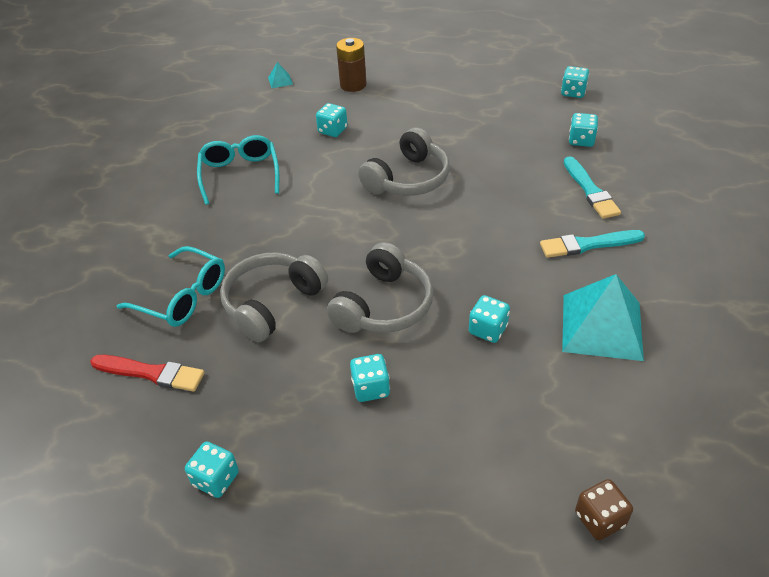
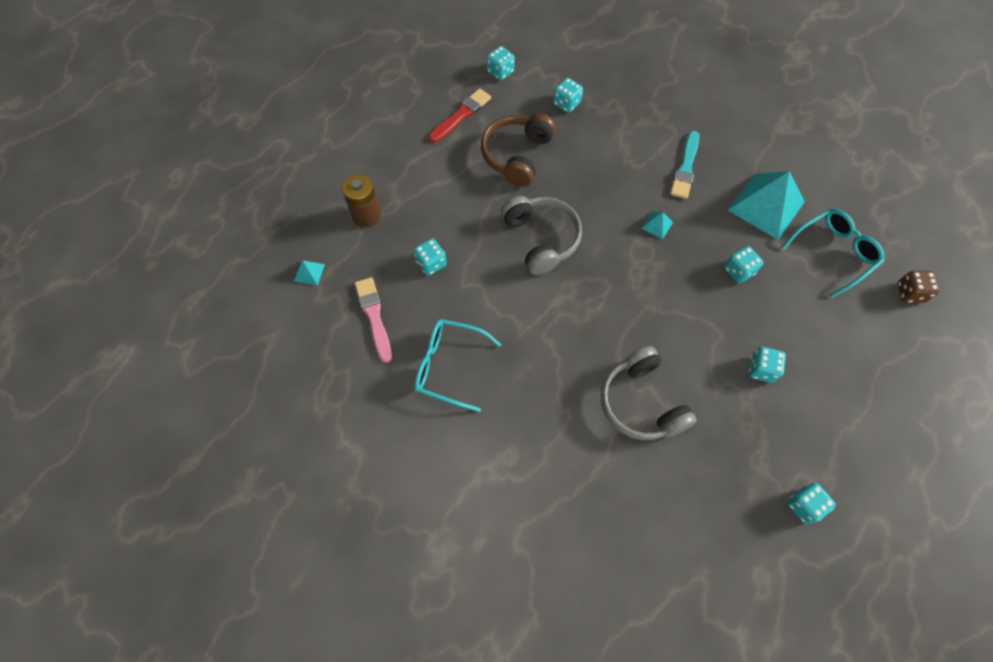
camera: 65 degrees left, 20 degrees up
(151, 373) = (678, 523): red brush -> red brush (461, 115)
(183, 297) = (598, 471): turquoise glasses -> turquoise glasses (833, 253)
(262, 122) = (374, 316): none -> pink brush
(383, 305) = (683, 324): grey headphones -> none
(488, 134) = (517, 155): none -> brown headphones
(492, 247) = (657, 225): none -> turquoise pyramid
(590, 190) = (628, 132): turquoise brush -> none

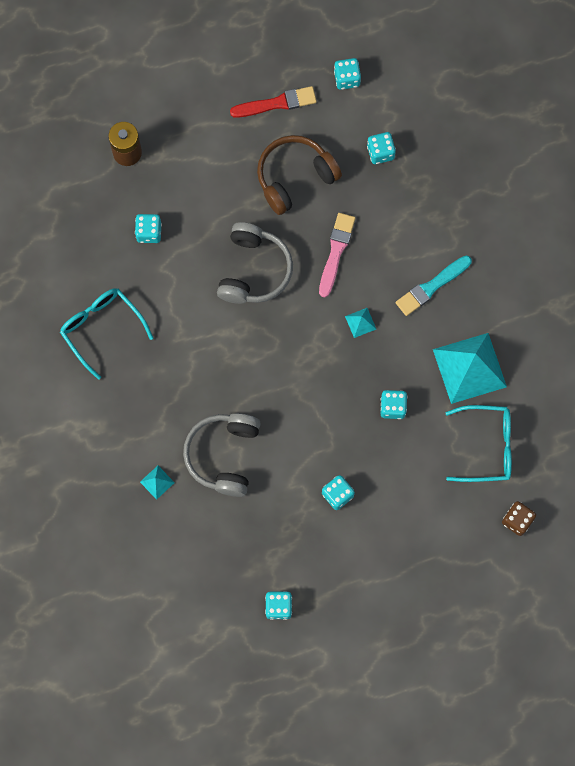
camera: 35 degrees right, 10 degrees up
(309, 272) = (48, 176): turquoise pyramid -> turquoise pyramid (157, 482)
(374, 316) = (73, 249): pink brush -> pink brush (336, 252)

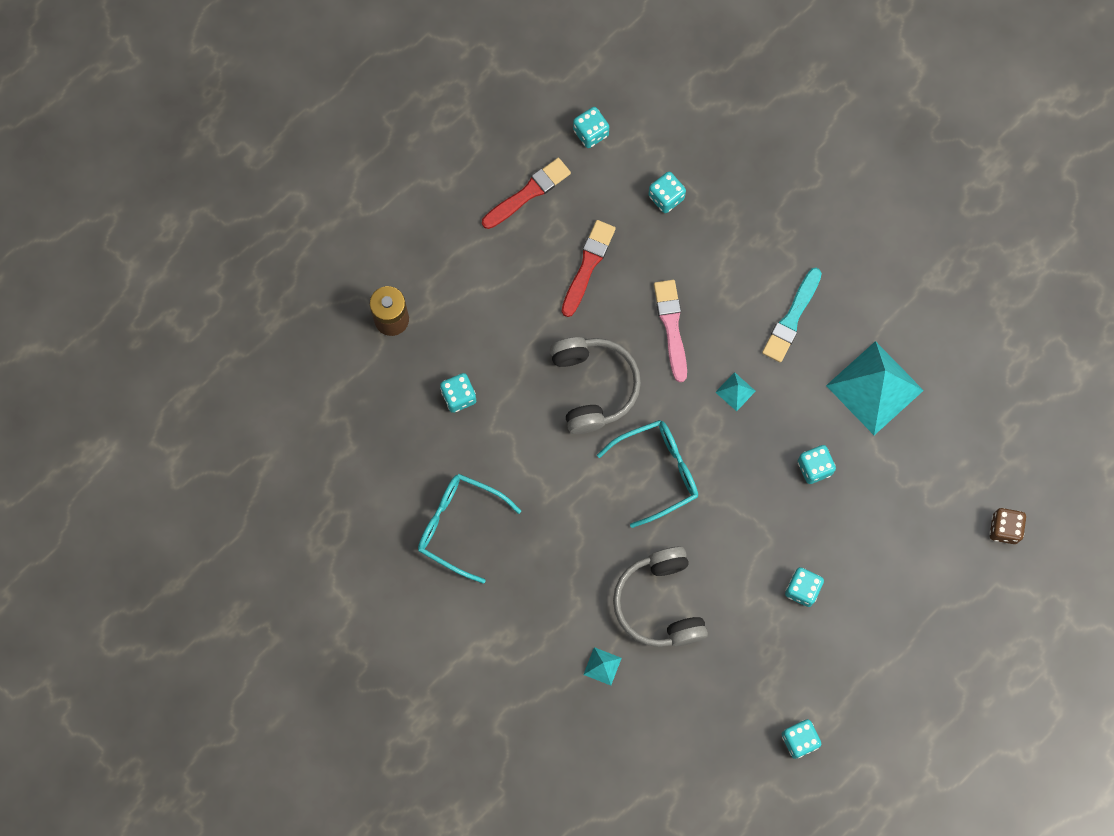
camera: 25 degrees left, 0 degrees up
(295, 177) = (587, 265): brown headphones -> red brush
(487, 446) = (934, 464): turquoise glasses -> turquoise glasses (657, 471)

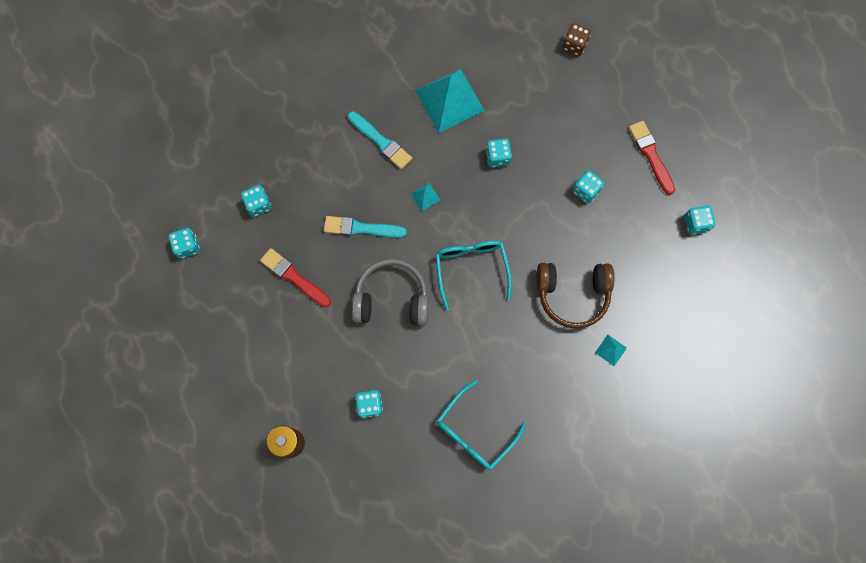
camera: 75 degrees left, 0 degrees up
(528, 193) = (220, 307): red brush -> red brush (651, 155)
(660, 603) = (572, 294): grey headphones -> brown headphones
(671, 326) = (361, 228): pink brush -> turquoise brush

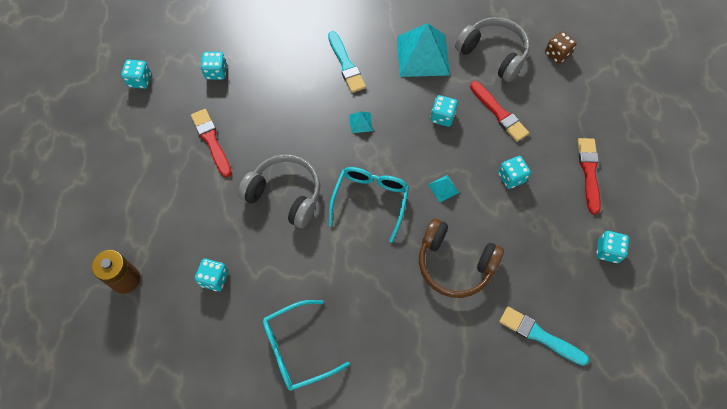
camera: 25 degrees right, 10 degrees down
(361, 228) = (291, 126): turquoise brush -> turquoise brush (539, 336)
(515, 71) = (493, 54): none -> grey headphones
(547, 131) = (499, 113): none -> red brush
(610, 350) = (468, 332): turquoise pyramid -> turquoise pyramid (443, 188)

